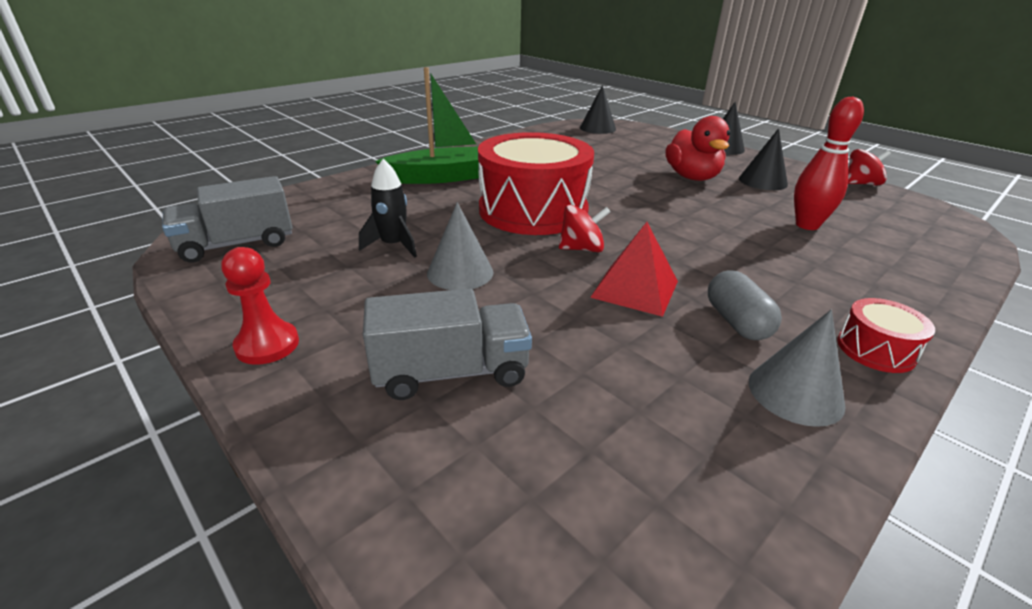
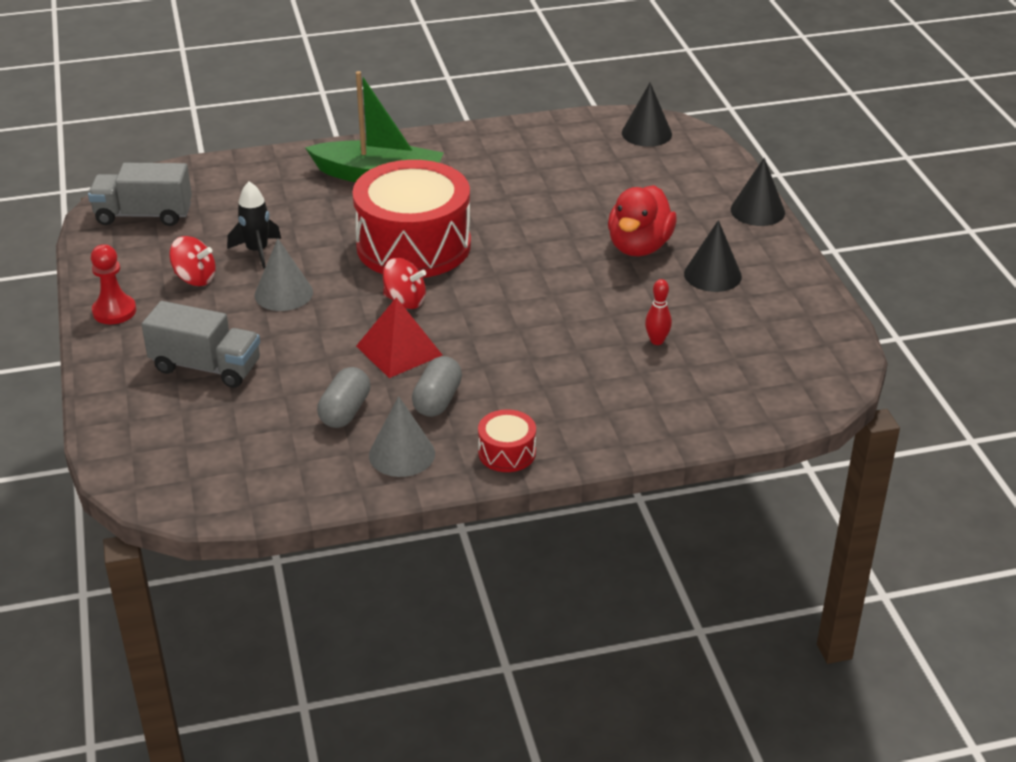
camera: 30 degrees right, 5 degrees up
(670, 366) = (345, 411): none -> grey capsule
(807, 225) = (657, 341): red bowling pin -> red bowling pin, size x0.55
(860, 184) = (827, 311): red spinning top -> red spinning top (195, 278)

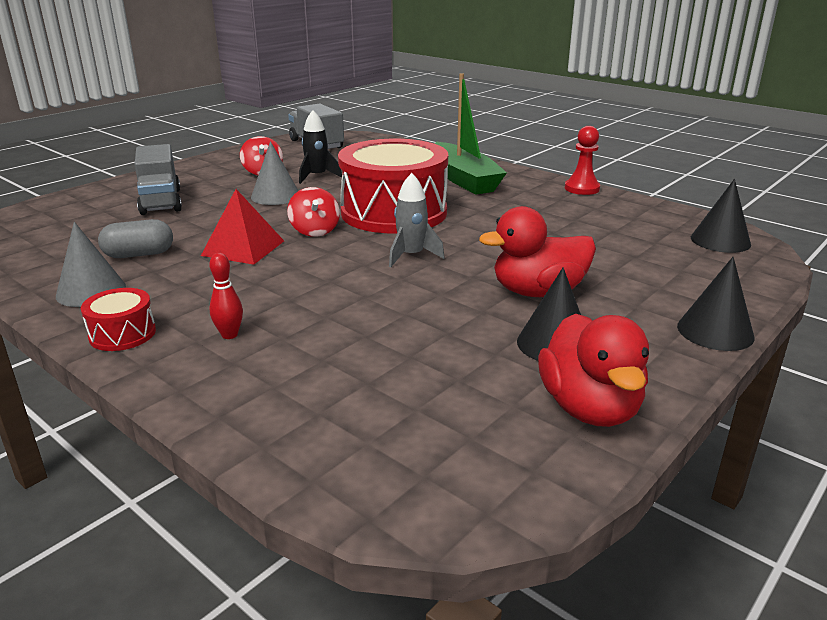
camera: 55 degrees right, 10 degrees down
(114, 311) = (201, 166): red pawn -> red pawn (582, 188)
(437, 400) = (184, 281): grey capsule -> none
(517, 273) = (411, 256): none -> grey rocket
(657, 341) = (390, 351): red bowling pin -> red bowling pin (229, 335)
(790, 298) = (589, 408): none -> red duck

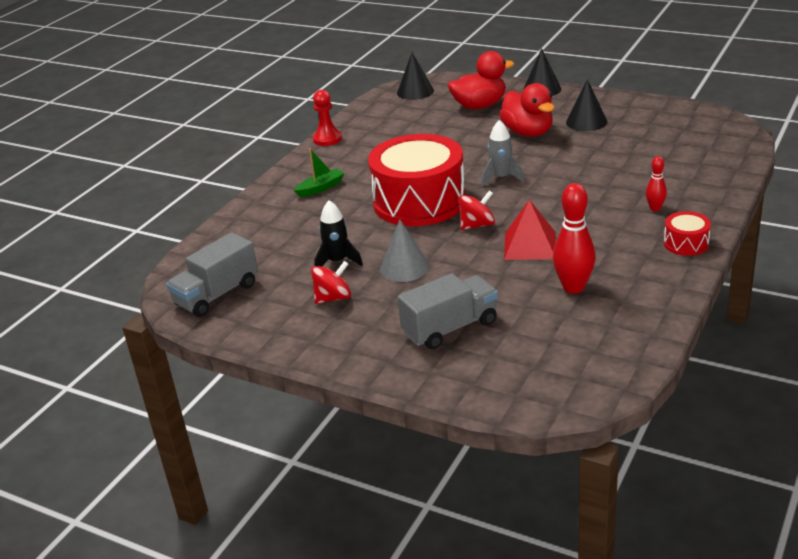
camera: 100 degrees left, 5 degrees up
(91, 291) = (646, 281): grey cone -> none
(139, 254) = (573, 287): grey capsule -> red bowling pin
(464, 179) = (320, 188): green boat -> green boat, size x0.49
(589, 408) = (638, 109): red duck -> red duck (479, 106)

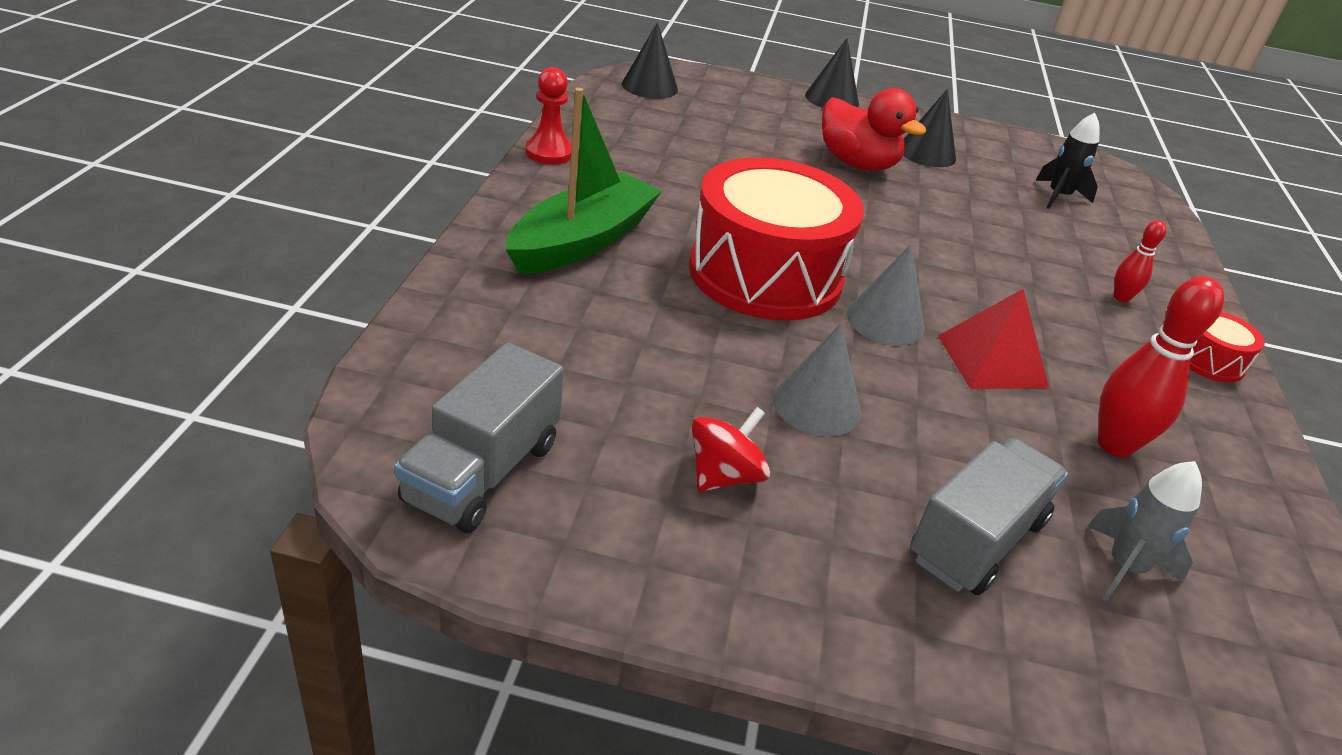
camera: 25 degrees left, 5 degrees up
(320, 188) = (582, 241): green boat -> green boat, size x2.04
(337, 261) = (689, 392): black rocket -> black rocket (1058, 196)
(477, 225) = (885, 321): red spinning top -> grey cone
(479, 106) = (759, 116): red duck -> none
(501, 178) = (867, 237): grey rocket -> grey rocket (1124, 567)

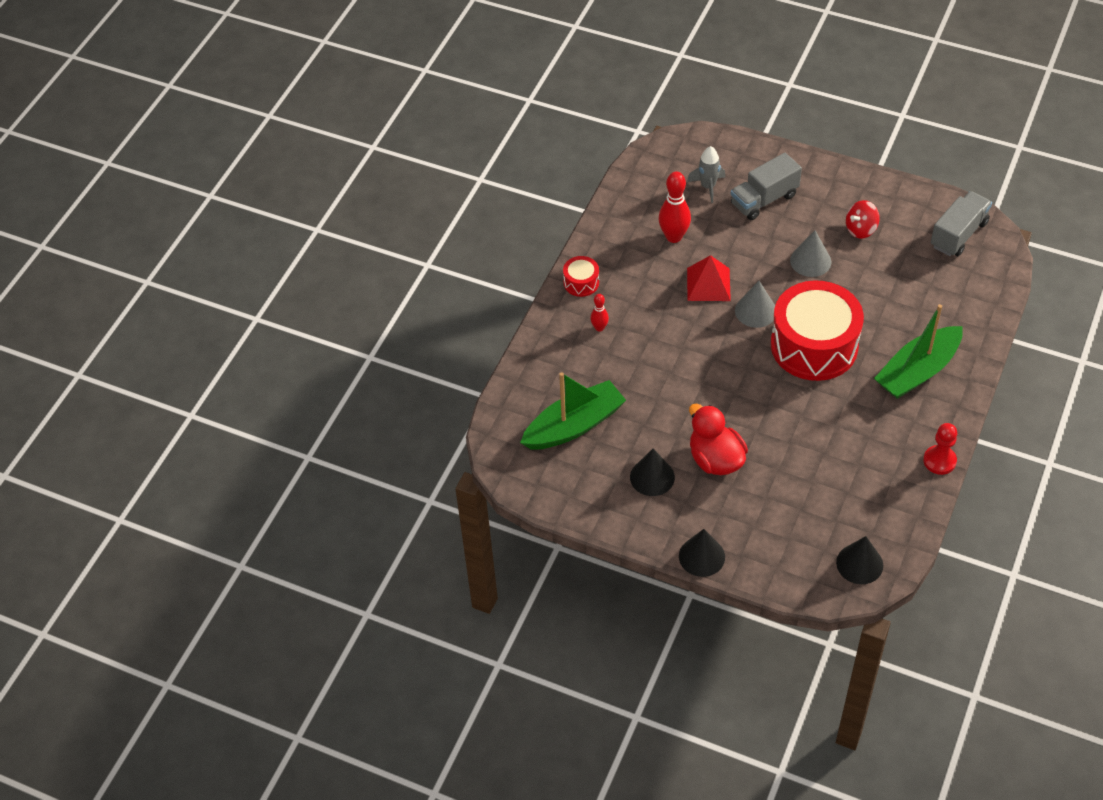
camera: 160 degrees left, 15 degrees up
(1058, 196) = (574, 425): black rocket -> green boat

